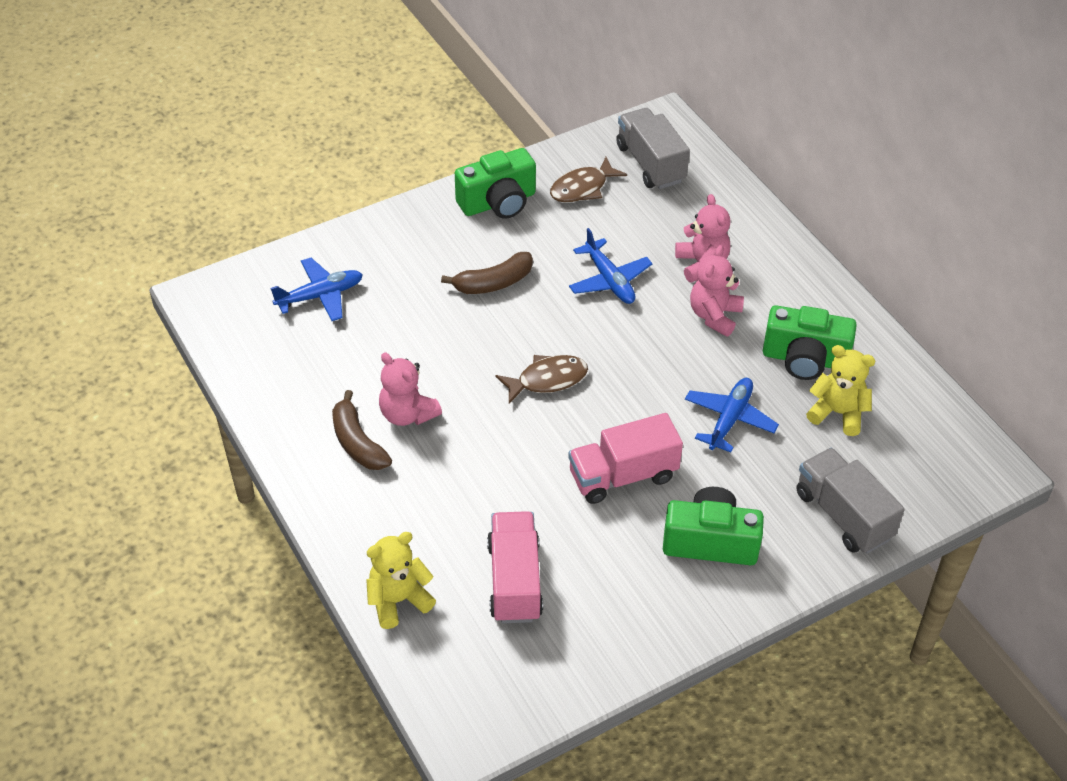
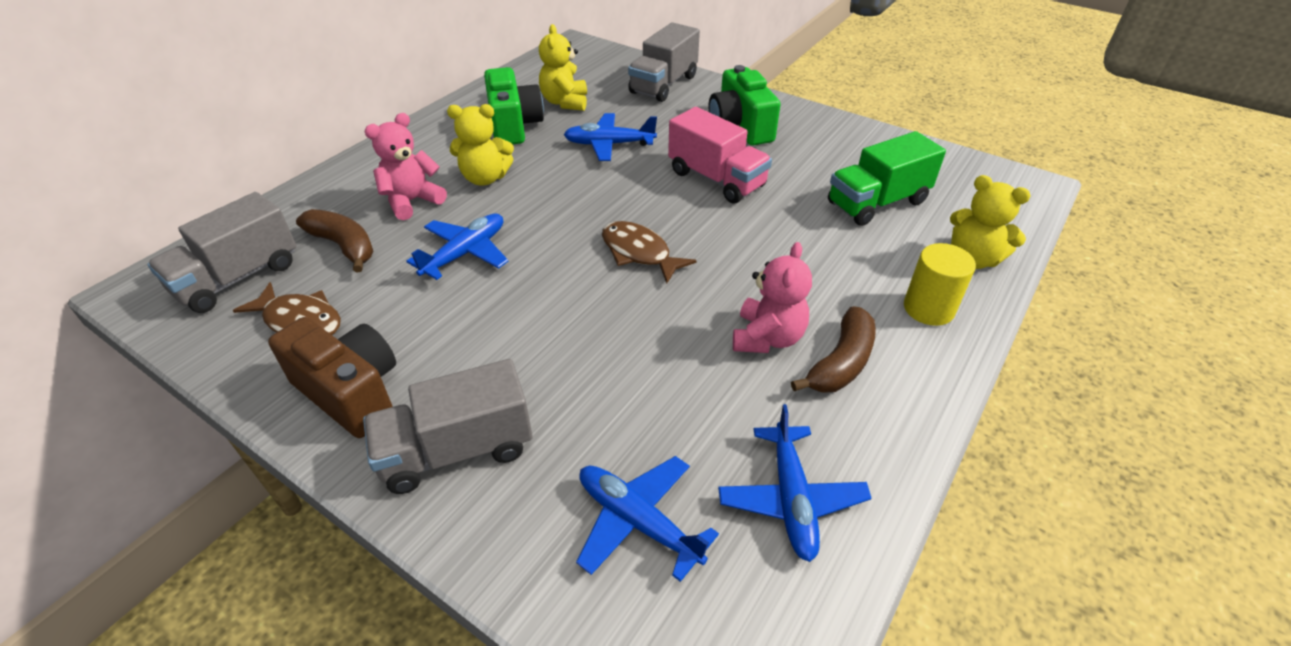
camera: 115 degrees left, 5 degrees down
(284, 364) = (791, 499): none -> blue plane
(368, 528) = (928, 308): none -> yellow cylinder
(421, 237) = (457, 450): none -> grey truck
(493, 283) = (515, 342): brown banana -> brown banana (344, 246)
(498, 202) = (351, 392): green camera -> brown camera
(514, 581) = (877, 203): pink truck -> green truck
(714, 316) = (485, 178): pink teddy bear -> yellow teddy bear

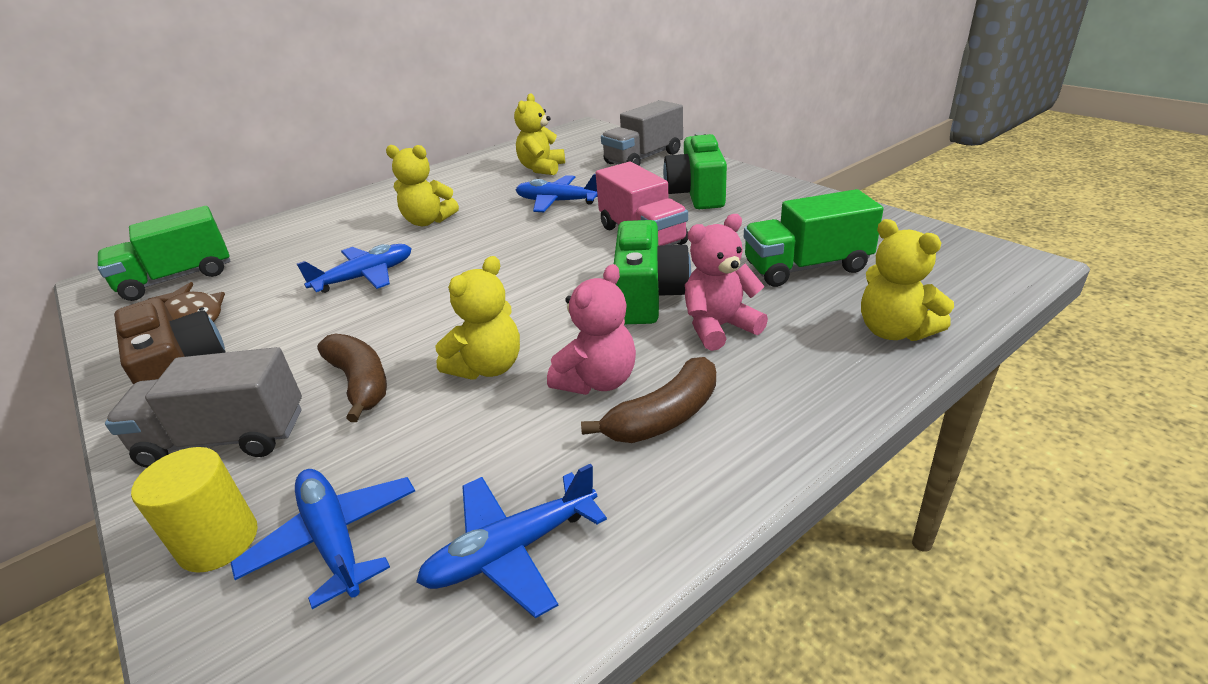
camera: 20 degrees right, 10 degrees down
(238, 278) = (177, 279): grey truck -> green truck
(344, 246) = (274, 263): brown banana -> brown banana (360, 383)
(412, 201) = (354, 234): pink teddy bear -> pink teddy bear (719, 327)
(514, 125) = (483, 184): green camera -> green camera (648, 296)
(639, 253) = (520, 291): brown fish -> none
(662, 338) = (488, 367): none -> yellow teddy bear
(791, 499) = (511, 551): blue plane -> blue plane turned 45 degrees clockwise
(928, 308) = (807, 375): yellow cylinder -> yellow cylinder (219, 541)

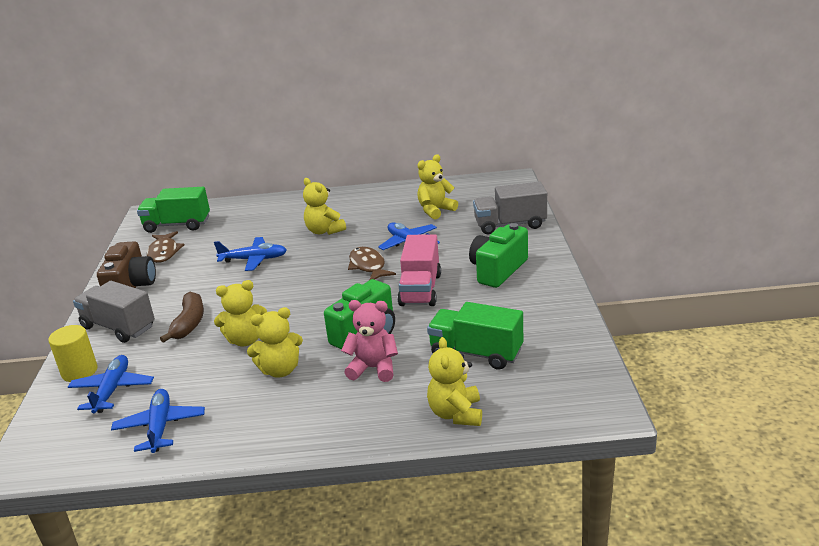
camera: 35 degrees right, 5 degrees down
(511, 551) = (160, 427): blue plane -> blue plane turned 75 degrees clockwise
(541, 235) = (368, 266): none -> brown fish
(597, 381) = (280, 370): pink teddy bear -> yellow teddy bear
(664, 417) = (283, 402): brown banana -> none

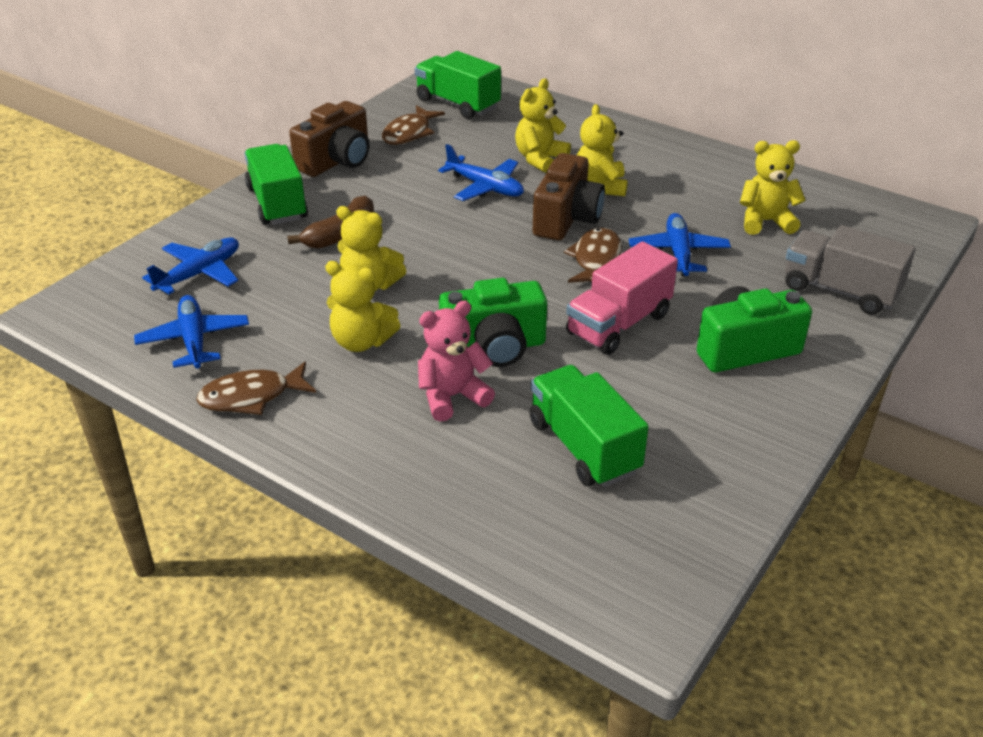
camera: 35 degrees right, 10 degrees up
(79, 371) = (196, 236): yellow cylinder -> none
(118, 327) = (277, 204): grey truck -> green truck
(160, 427) = (194, 340): blue plane -> blue plane turned 45 degrees counterclockwise
(245, 434) = (251, 397): none -> brown fish
(325, 254) = (567, 219): none -> brown camera
(373, 368) = (452, 396): pink teddy bear -> pink teddy bear turned 75 degrees counterclockwise
(456, 414) = (471, 510): yellow teddy bear -> yellow teddy bear (540, 159)

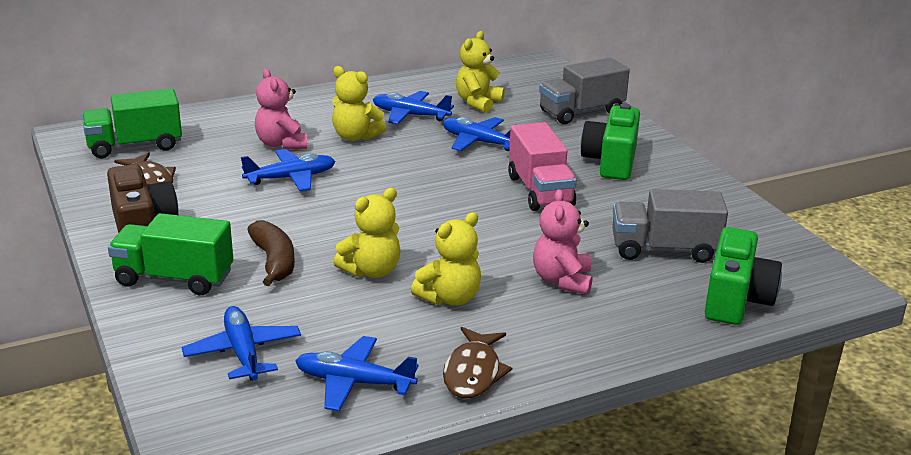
camera: 60 degrees left, 10 degrees down
(494, 347) = (518, 245): green camera -> green camera (736, 300)
(540, 159) = (281, 144): yellow teddy bear -> pink teddy bear
(567, 219) = (383, 163): brown camera -> none
(583, 447) = (664, 250): green truck -> grey truck
(595, 260) = (451, 172): brown fish -> none
(682, 196) = (410, 115): none -> blue plane

